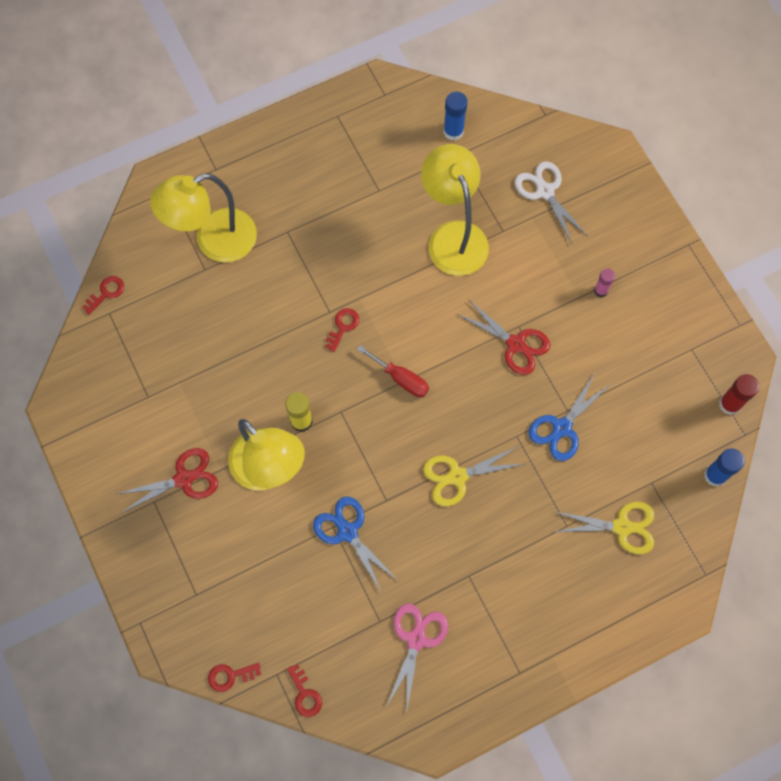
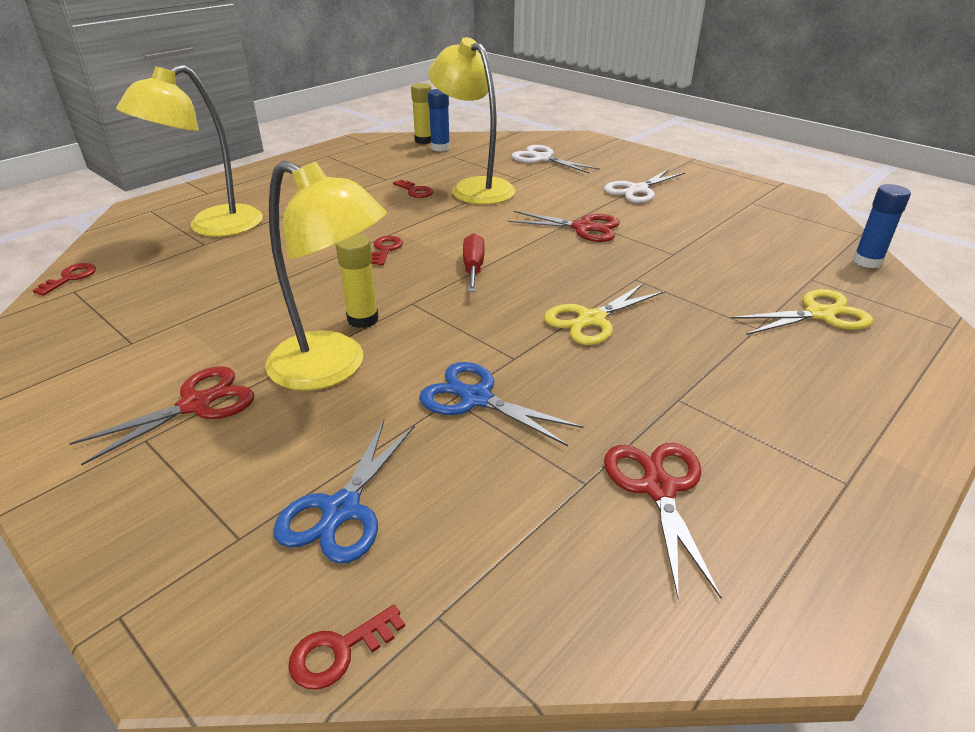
camera: 20 degrees left, 35 degrees down
(305, 694) = (510, 633): red key -> red key (415, 191)
(401, 379) = (473, 268): red screwdriver -> red screwdriver turned 105 degrees counterclockwise
(416, 639) = (658, 488): pink scissors -> red scissors
(443, 107) = (424, 140): none -> yellow glue stick
(561, 428) = (679, 264): blue scissors -> blue scissors (341, 510)
(601, 290) = (637, 190): pink glue stick -> white scissors
(729, 404) = (823, 222): red glue stick -> none

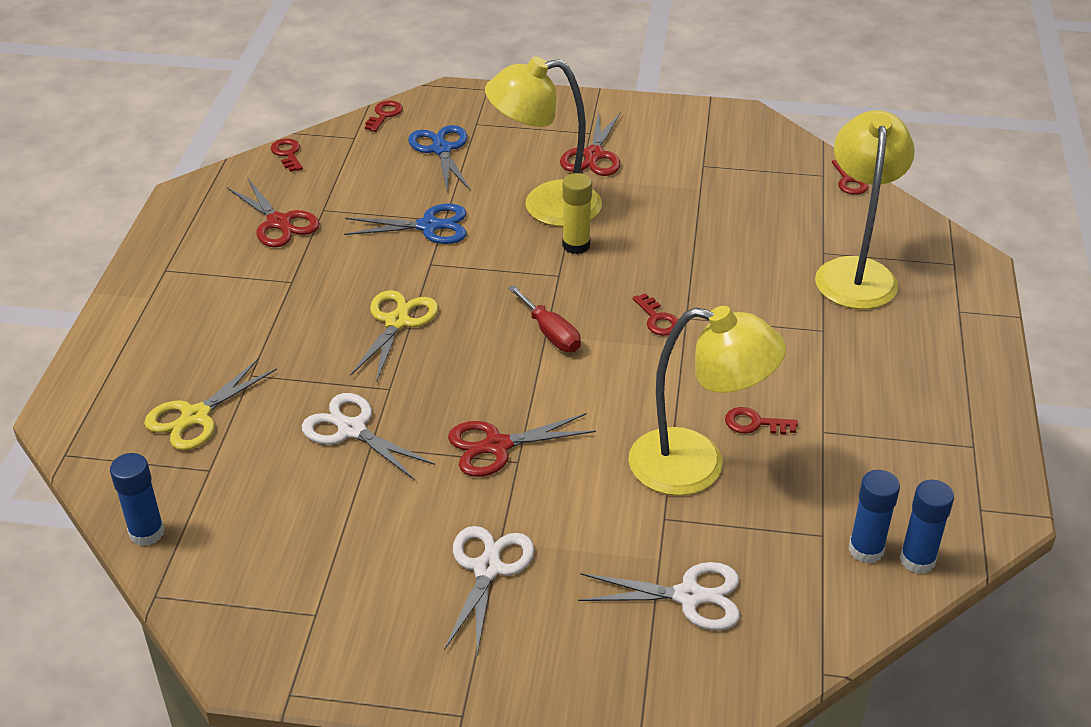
camera: 145 degrees right, 5 degrees up
(424, 140) = (917, 560): yellow glue stick -> blue glue stick
(577, 638) = (287, 154): none -> red key
(682, 265) = (352, 430): none -> white scissors

